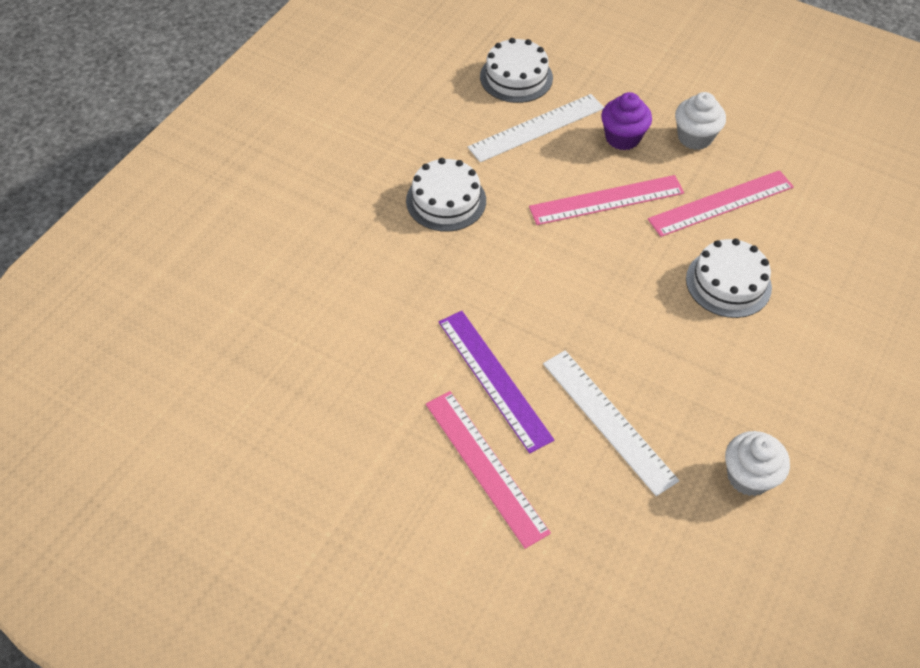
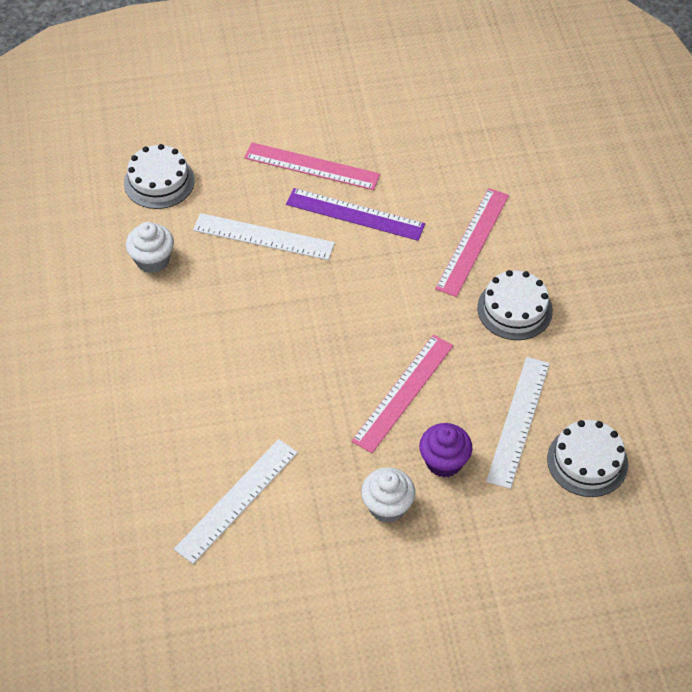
camera: 140 degrees right, 0 degrees up
(721, 203) = (316, 453): pink ruler -> pink ruler (473, 241)
(728, 283) = (259, 385): white cake -> white cake (159, 181)
(815, 211) = (236, 500): none -> white ruler

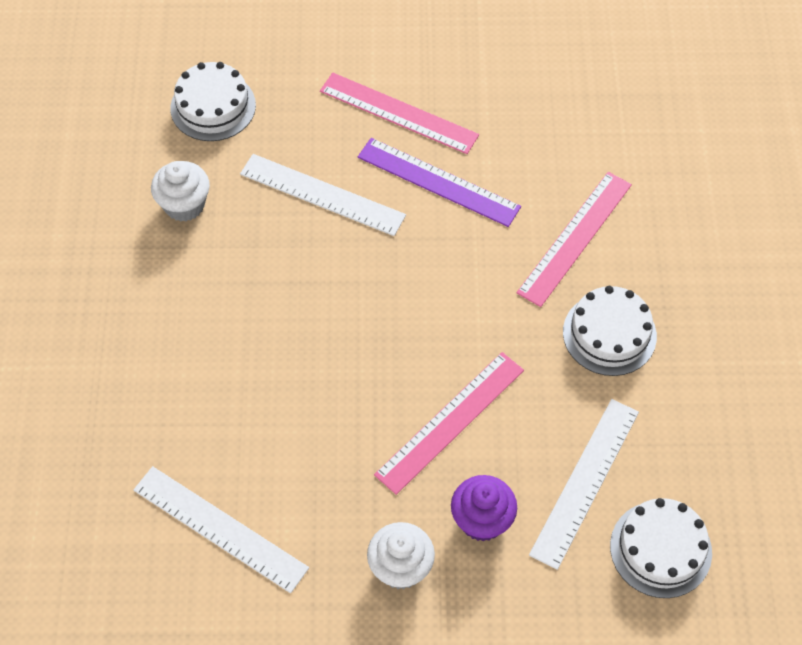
camera: 10 degrees right, 5 degrees up
(236, 500) = (220, 528): white ruler -> white ruler turned 75 degrees clockwise

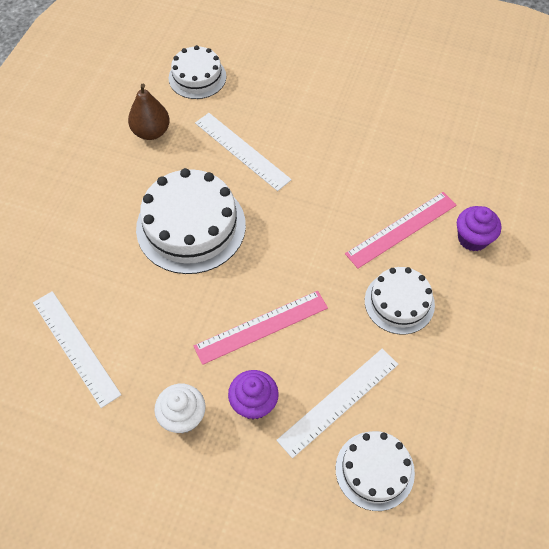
camera: 20 degrees right, 0 degrees up
(184, 205) = (151, 132): white cupcake -> brown pear
(299, 320) = (191, 226): none -> white cake
(398, 113) = (315, 113): pink ruler -> none
(438, 182) = (322, 165): purple ruler -> none
(668, 223) = (472, 239): none -> purple cupcake

